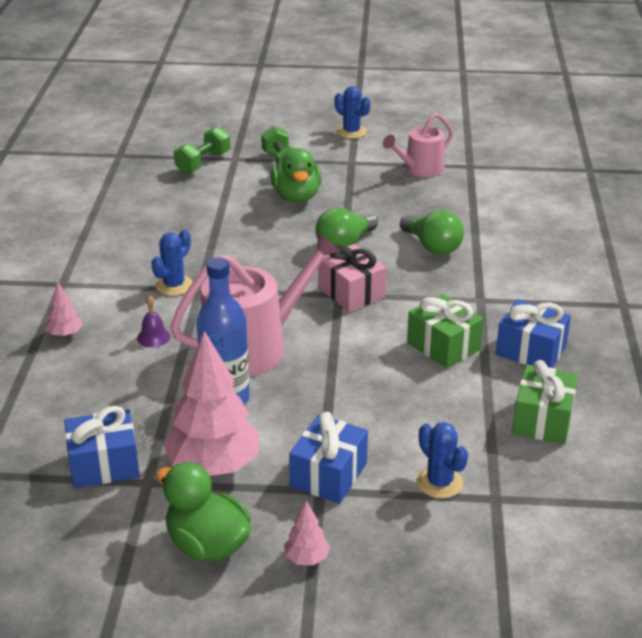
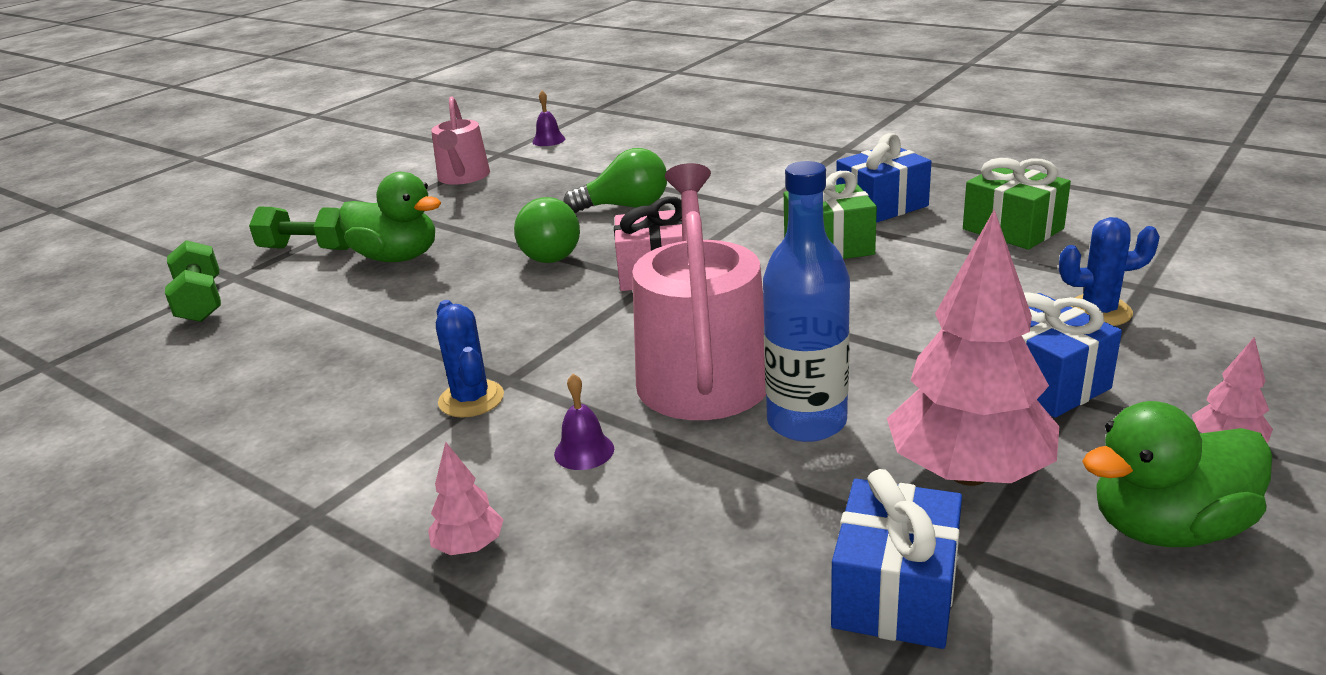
camera: 55 degrees left, 5 degrees down
(351, 132) = (319, 193): blue cactus -> none
(510, 174) = (548, 140): none -> purple bell

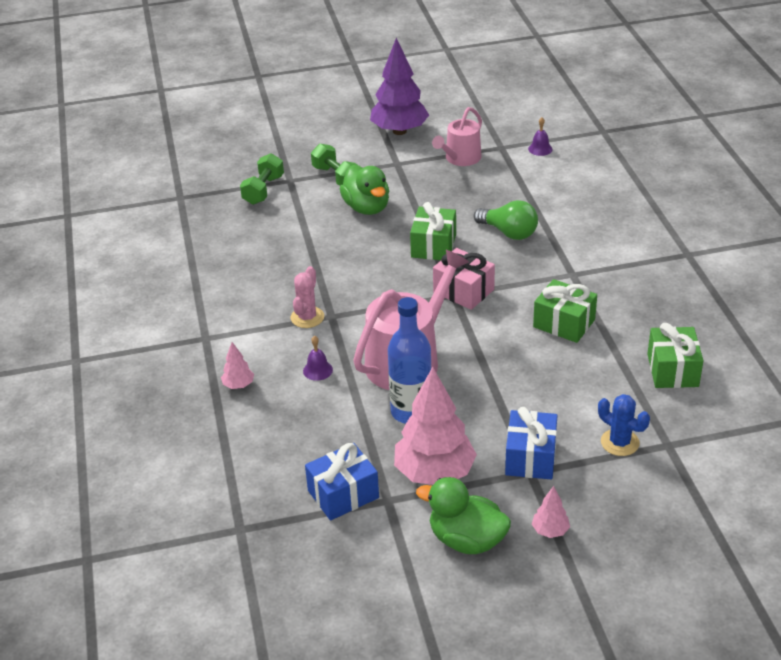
camera: 40 degrees right, 10 degrees up
(345, 184) = (399, 131): none -> purple tree
(471, 399) = (307, 317): blue cactus -> pink cactus
(548, 253) = (433, 246): green light bulb -> green gift
(881, 205) = (635, 312): blue gift -> none

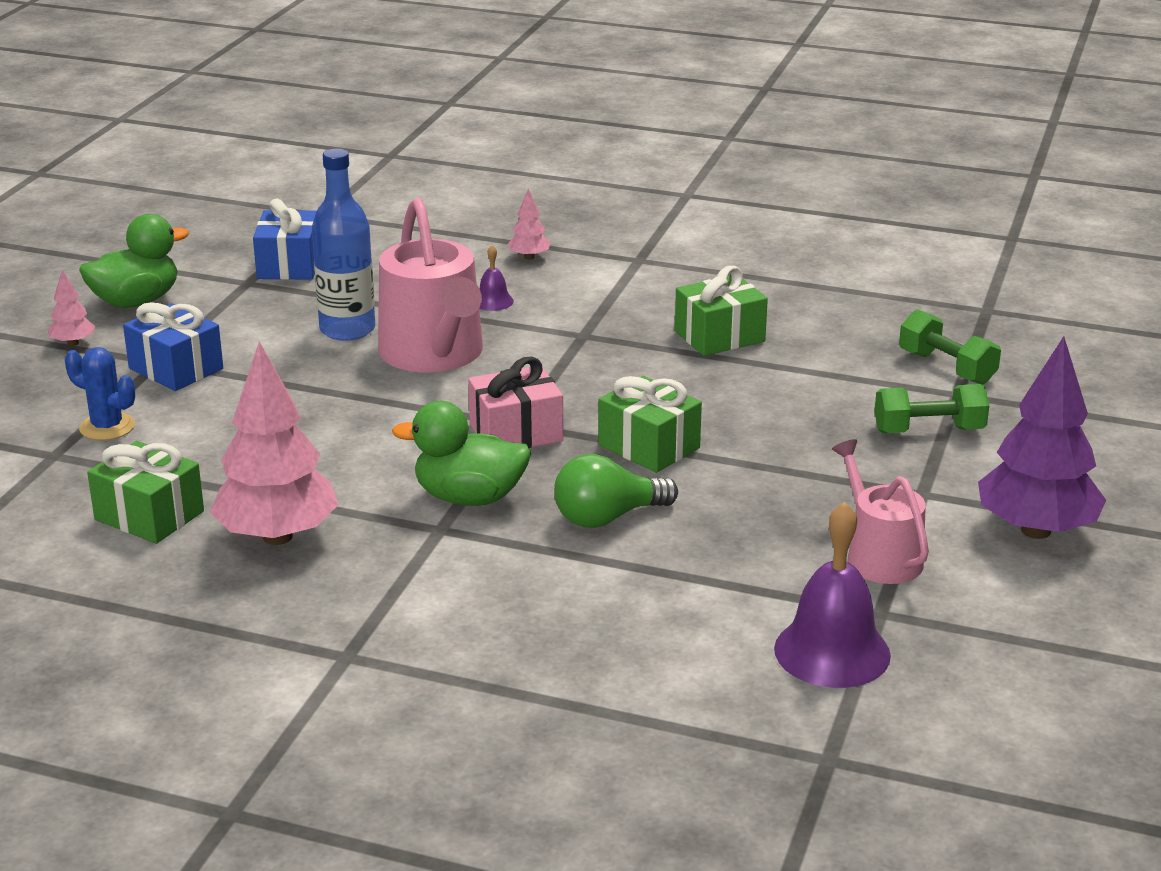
camera: 120 degrees right, 10 degrees down
(307, 317) = (599, 320): pink cactus -> none
(367, 208) = (811, 428): green duck -> green duck (469, 498)
(434, 473) = (242, 314): pink tree -> pink tree (277, 536)
(540, 149) = (832, 652): purple bell -> purple bell, size x2.11
(564, 323) = (349, 477): green gift -> green gift (719, 336)
(620, 442) = (107, 427): blue cactus -> blue cactus turned 45 degrees clockwise

